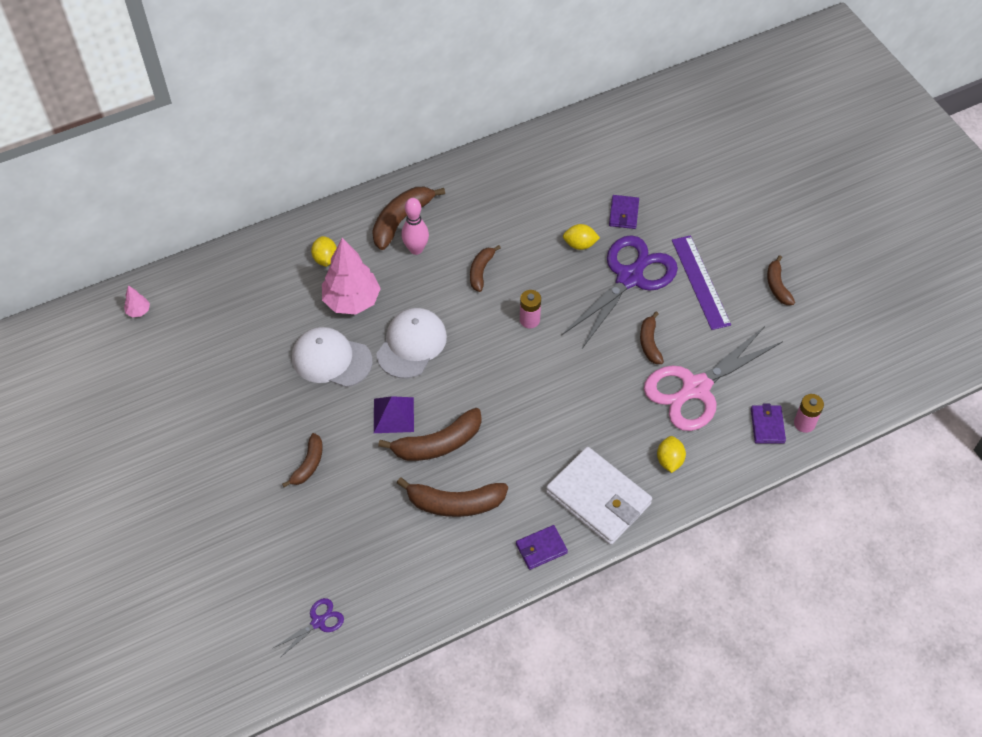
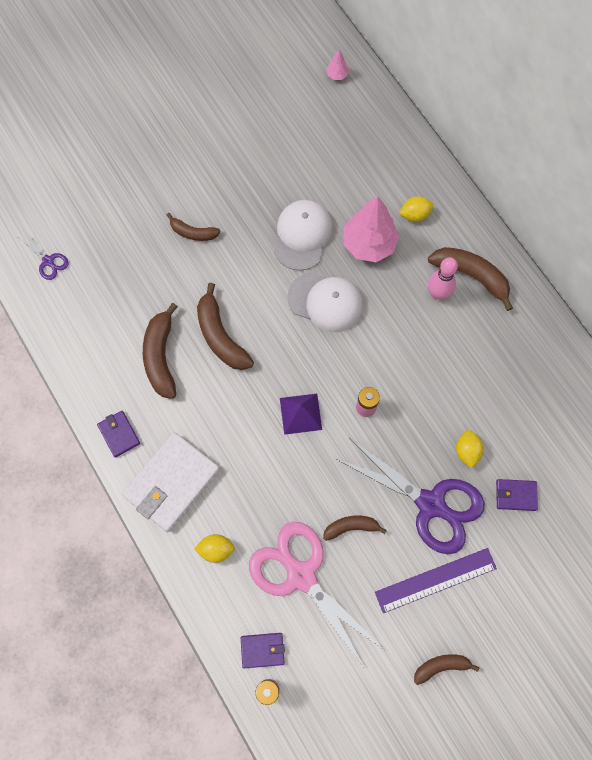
camera: 85 degrees right, 15 degrees up
(393, 415) = (248, 295): purple pyramid -> purple pyramid (300, 414)
(481, 271) = (419, 356): brown banana -> none

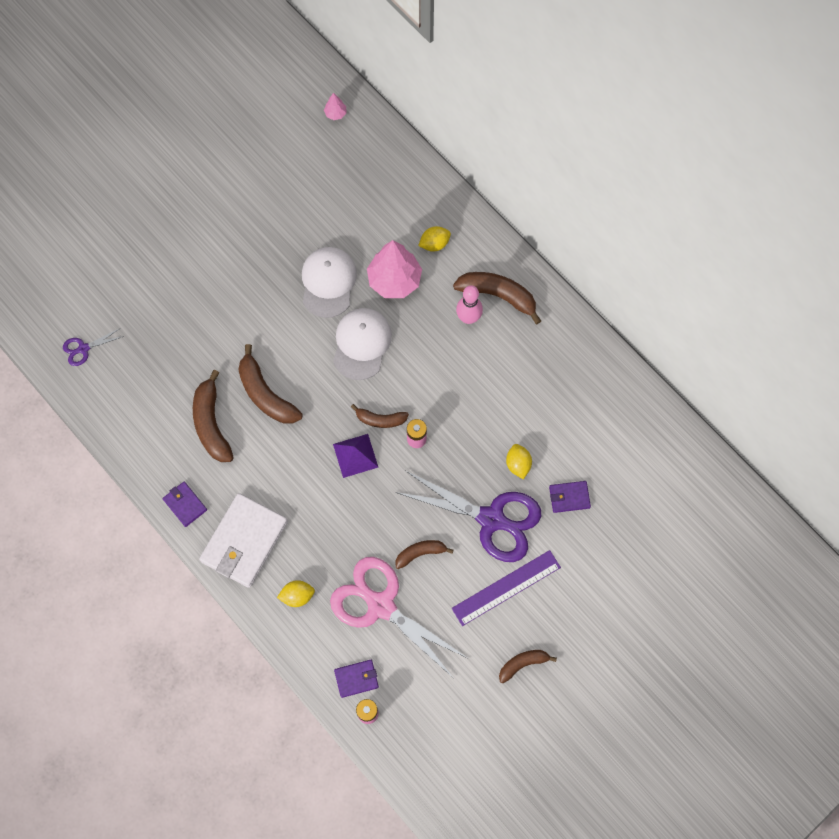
camera: 10 degrees left, 0 degrees up
(48, 261) = (83, 349): purple scissors -> purple scissors turned 120 degrees clockwise
(193, 232) = (220, 297): brown banana -> brown banana (380, 419)
(325, 302) = (361, 344): white cap -> white cap turned 90 degrees counterclockwise

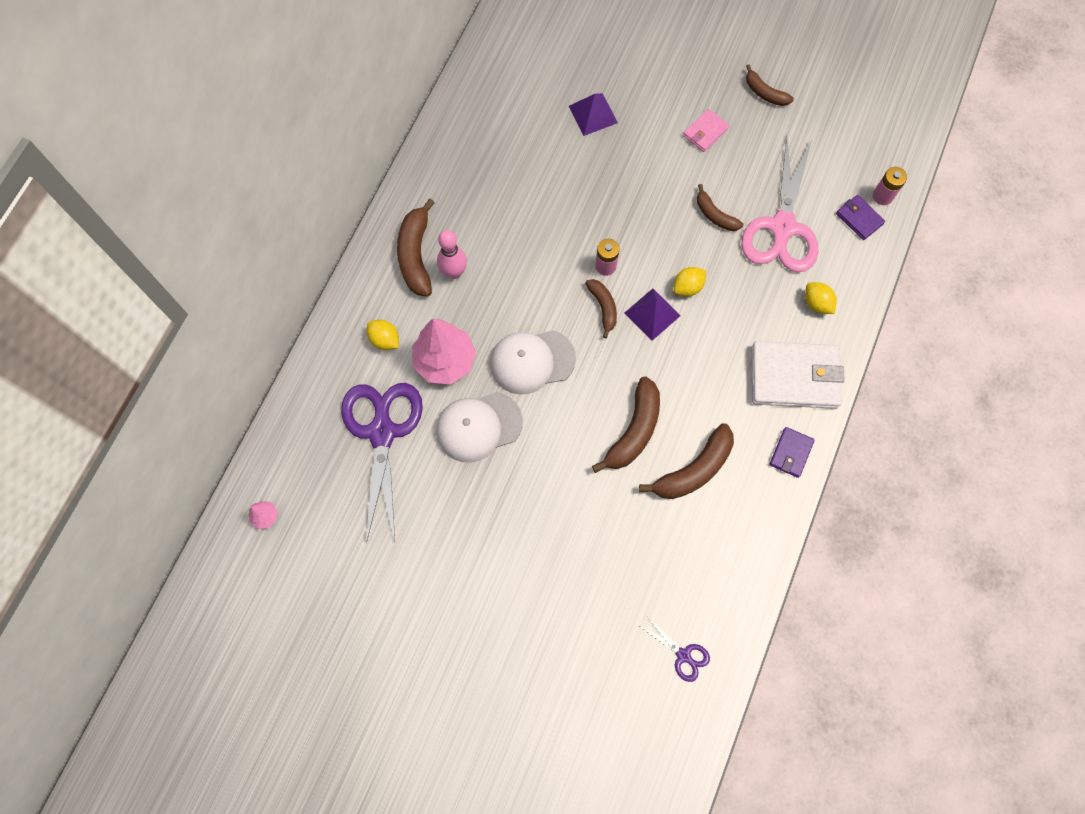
camera: 115 degrees left, 0 degrees up
(492, 519) = (649, 168): purple scissors -> purple scissors (382, 431)
(506, 587) = (705, 132): purple ruler -> pink wallet
(518, 464) = (584, 168): yellow lemon -> yellow lemon (687, 287)
(569, 497) = (593, 114): purple wallet -> purple pyramid

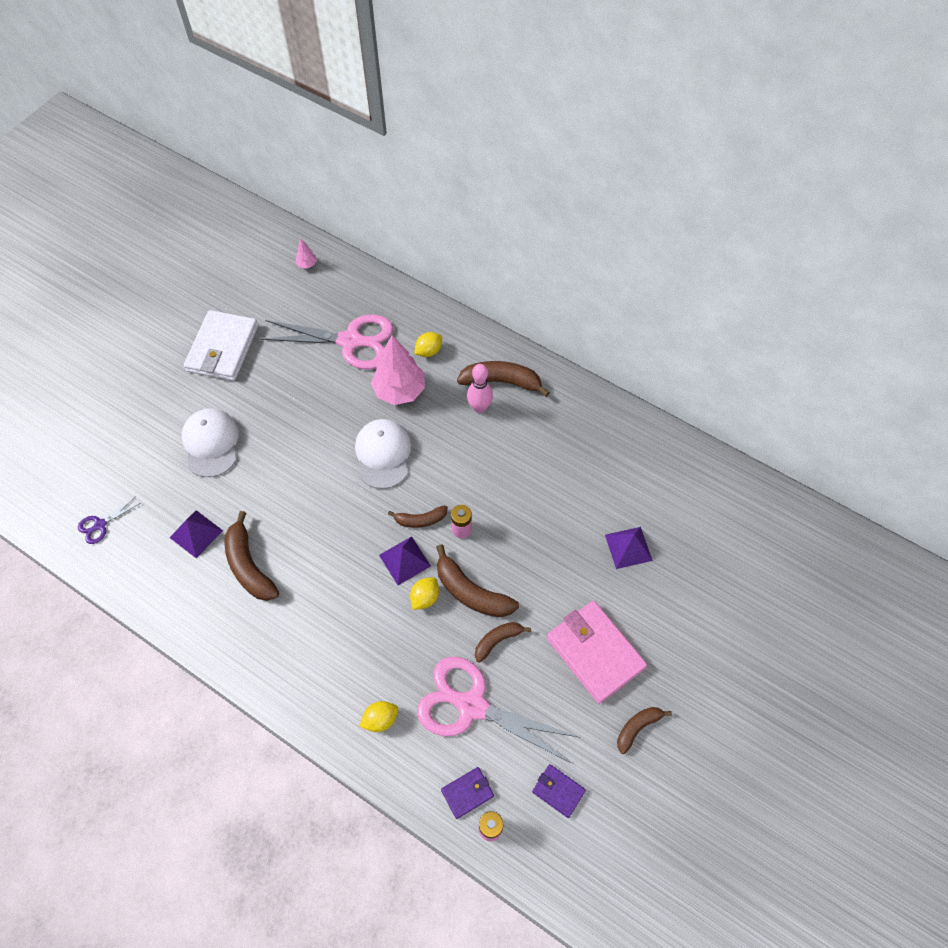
camera: 100 degrees right, 10 degrees down
(382, 431) = (351, 341): purple scissors -> pink scissors
(478, 426) = (336, 407): white cap -> white cap (211, 443)
(634, 430) = (299, 524): brown banana -> brown banana (471, 592)
(670, 539) = (196, 533): none -> purple pyramid
(687, 287) = (425, 597): yellow lemon -> yellow lemon turned 60 degrees clockwise
(705, 132) = (595, 652): pink wallet -> pink wallet, size x2.05
(791, 453) = (238, 654): purple wallet -> purple wallet (558, 791)
(794, 377) = (310, 676): white wallet -> white wallet (223, 348)

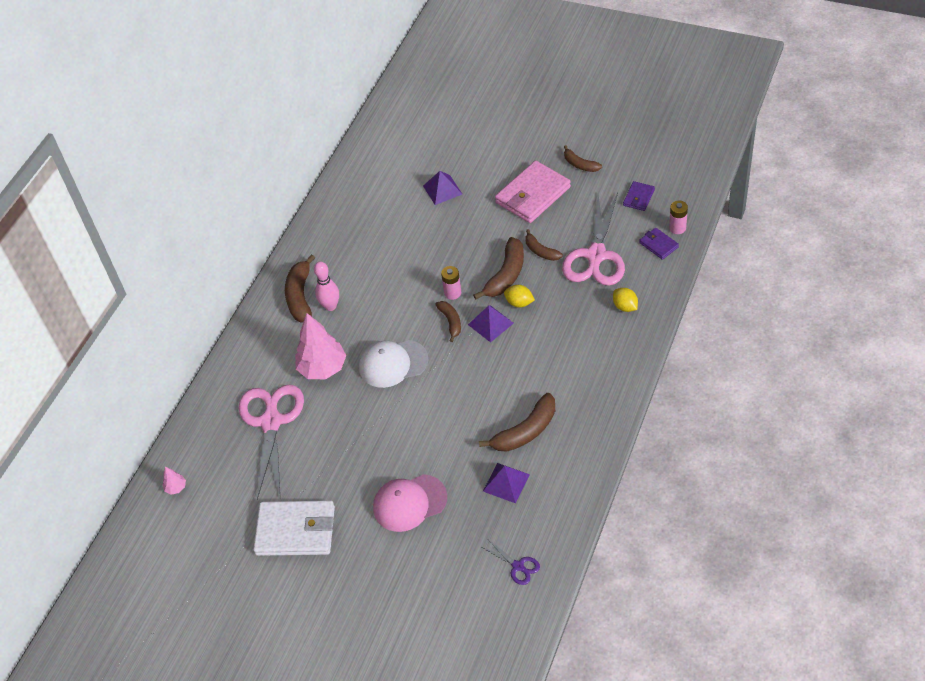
camera: 95 degrees left, 10 degrees down
(211, 443) = (409, 503): white cap -> pink cap
(428, 351) = (274, 357): yellow lemon -> none

